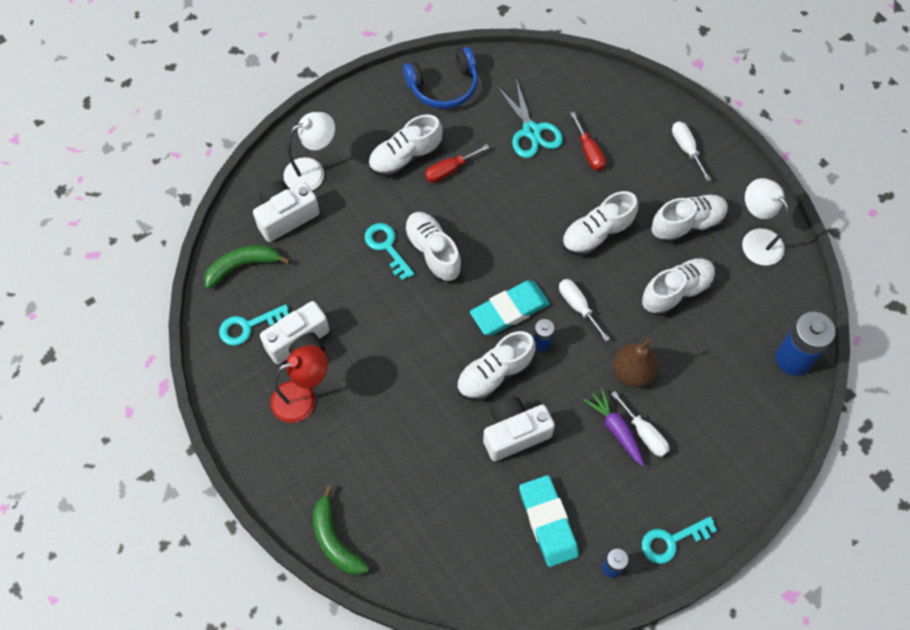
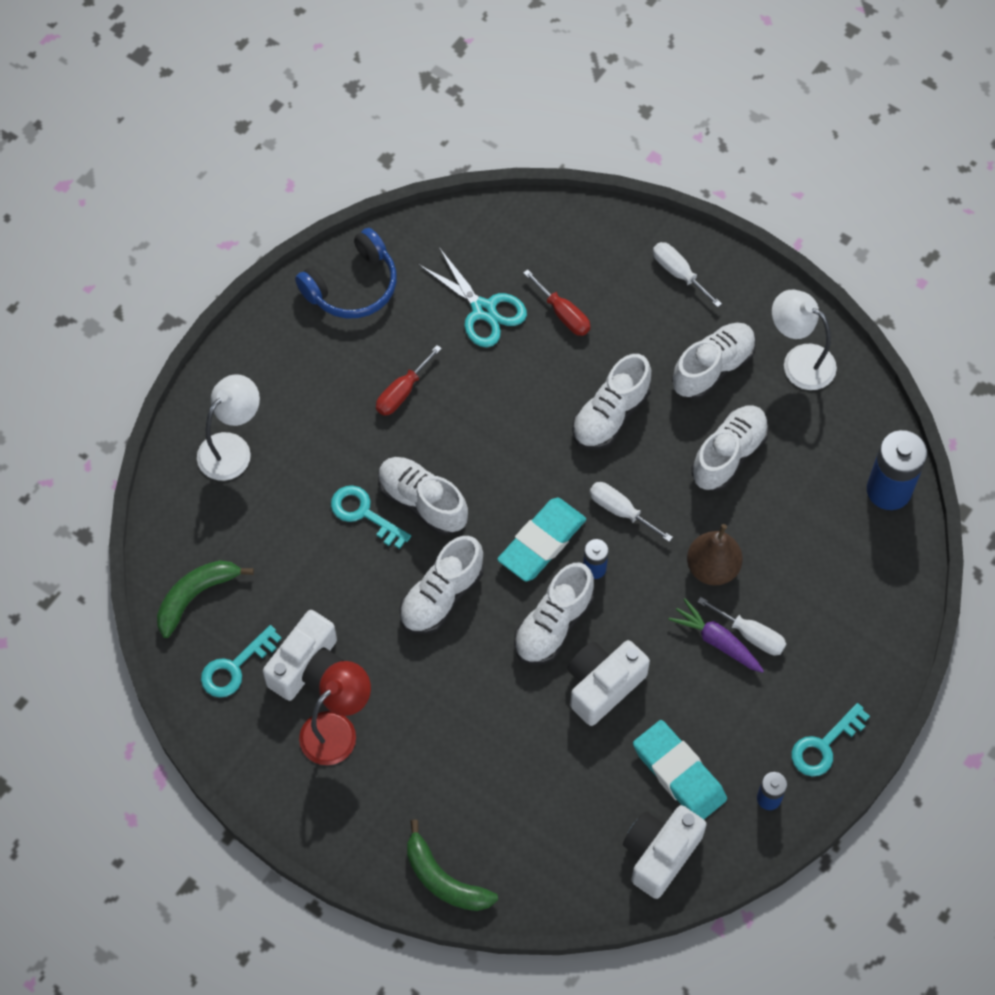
camera: 20 degrees left, 0 degrees up
(286, 216) = (223, 516): white camera -> white camera (660, 854)
(405, 157) = (341, 393): white shoe -> white shoe (441, 596)

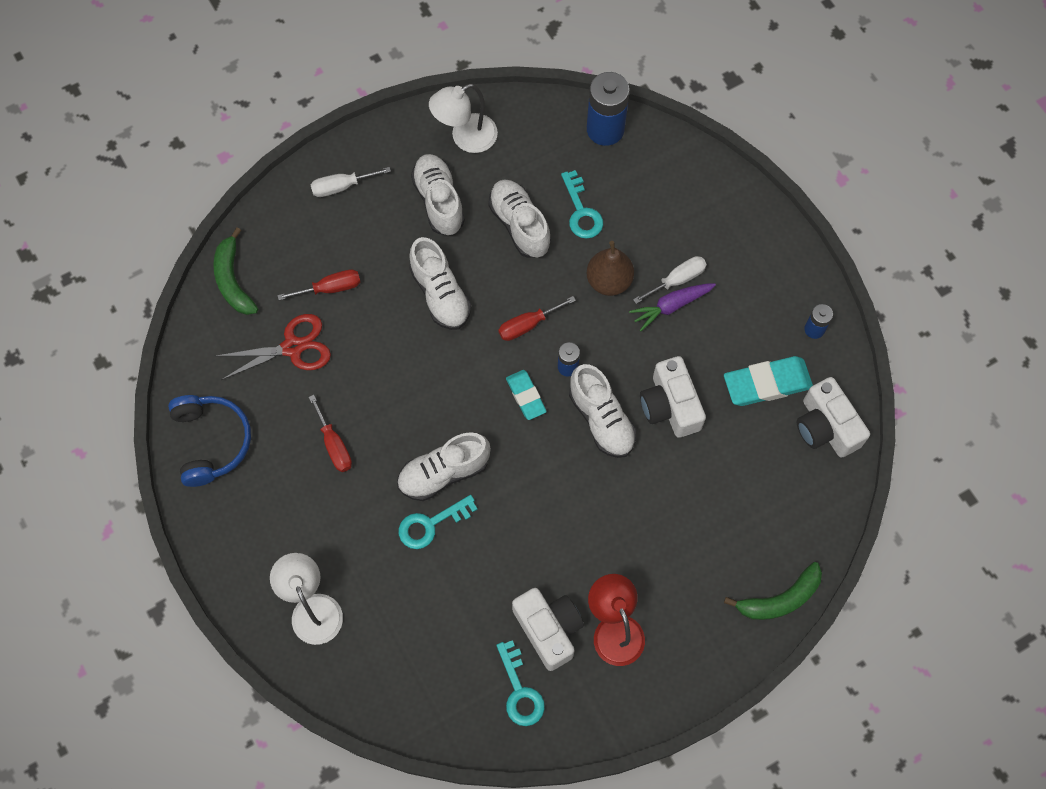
camera: 65 degrees left, 5 degrees up
(195, 596) = (438, 697): green banana -> green banana (233, 280)
(441, 596) = (535, 494): white shoe -> none
(483, 310) = (292, 347): turquoise scissors -> red scissors
(541, 542) = (526, 396): turquoise eraser -> turquoise eraser, size x0.62
(620, 510) = (527, 325): white screwdriver -> red screwdriver
(824, 746) = (789, 271): turquoise key -> turquoise key (581, 211)

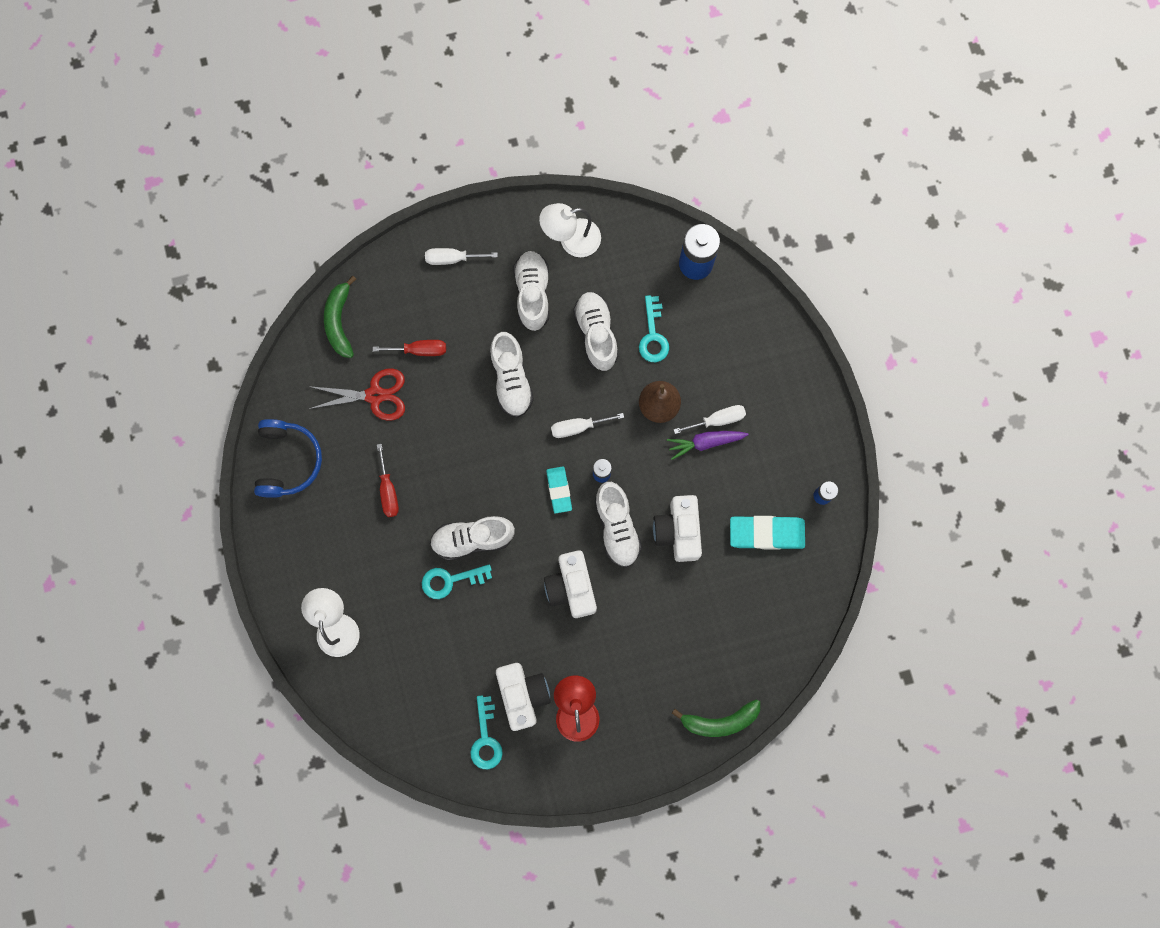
camera: 15 degrees right, 10 degrees up
(527, 325) = (578, 427): red screwdriver -> white screwdriver
(826, 427) = (804, 584): white camera -> white camera (571, 587)

